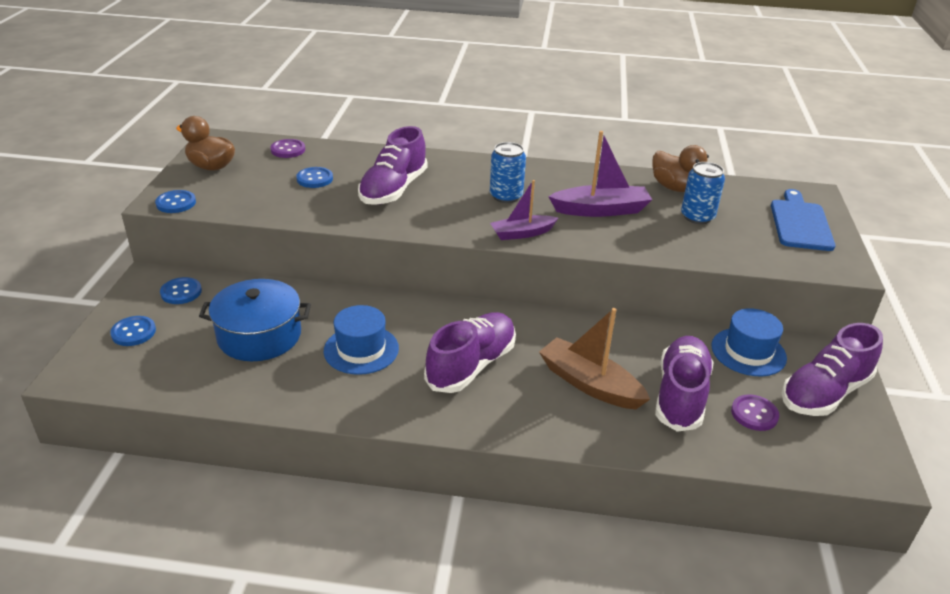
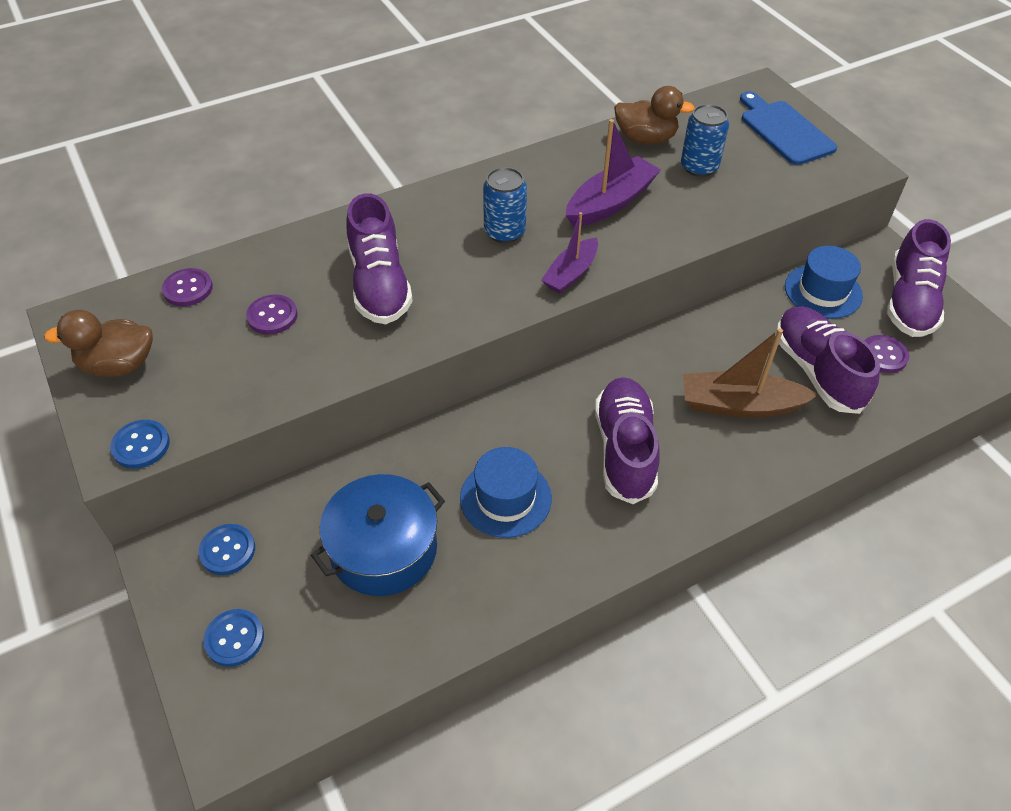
camera: 35 degrees left, 15 degrees up
(314, 179) = (272, 316): blue button -> purple button

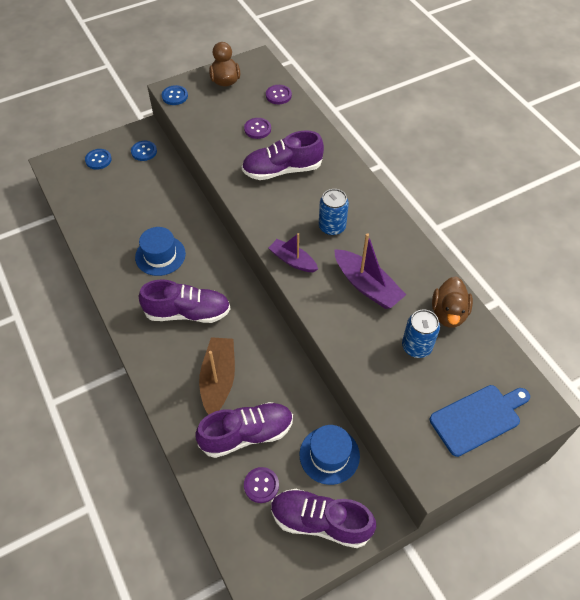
camera: 90 degrees right, 5 degrees up
(383, 549) = (136, 207): blue pot -> none

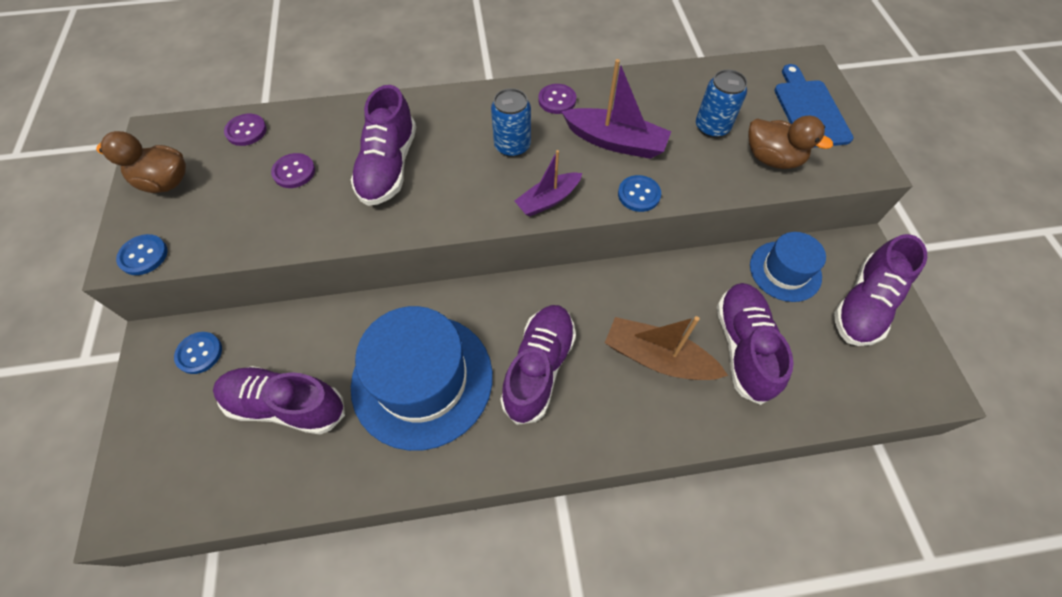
camera: 70 degrees left, 5 degrees up
(98, 160) = (168, 429): blue button -> blue button (639, 194)
(125, 200) = (286, 405): none -> purple shoe
(160, 255) = (422, 380): blue hat -> blue hat, size x1.80
(261, 485) = (813, 351): purple button -> purple button (557, 100)
(367, 286) = (615, 142): purple boat -> purple boat turned 45 degrees clockwise
(448, 313) = (677, 88): brown duck -> brown duck (772, 159)

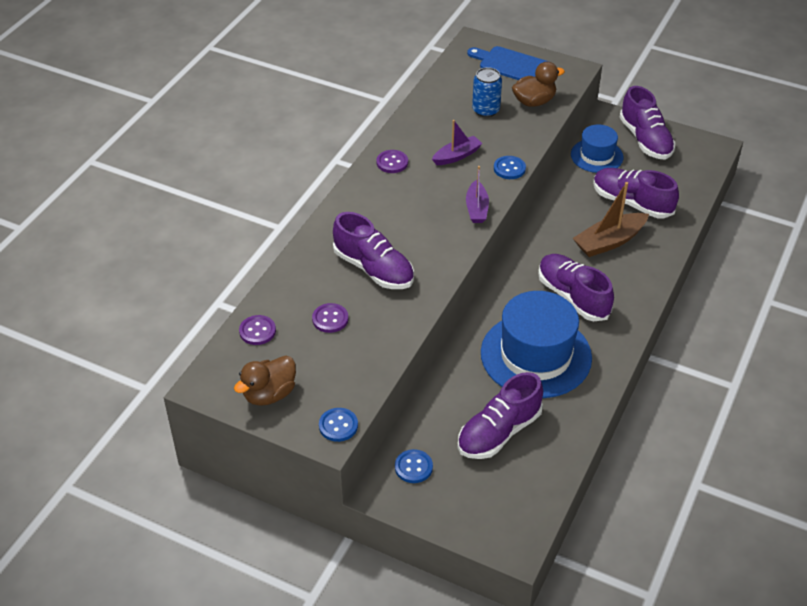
camera: 55 degrees left, 15 degrees down
(512, 146) = (414, 202): blue can -> none
(615, 142) = (457, 156): purple boat -> purple boat, size x0.65

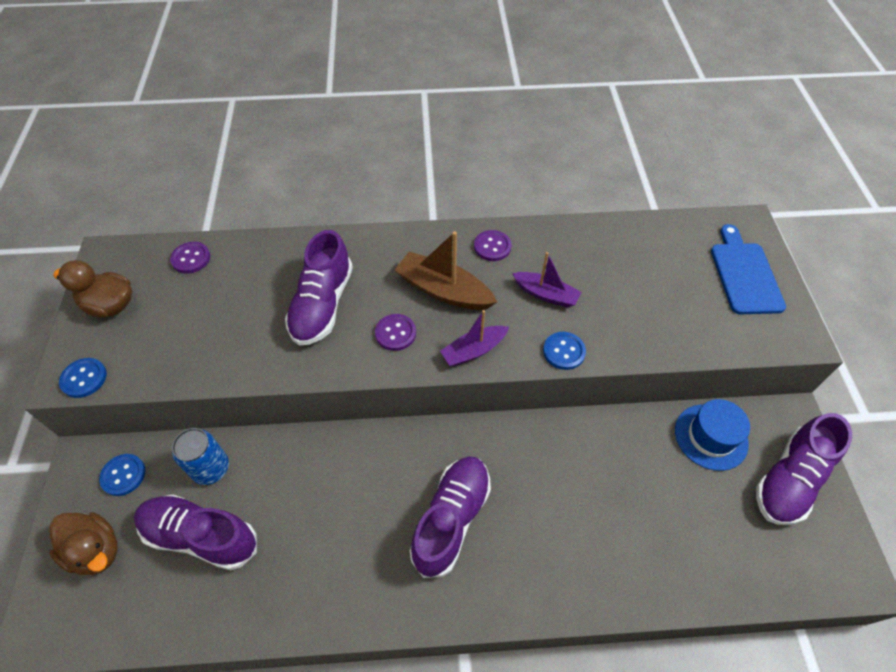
camera: 60 degrees right, 10 degrees up
(330, 319) = (232, 303): purple button -> purple button (395, 333)
(486, 110) = (644, 285): blue can -> blue can (211, 468)
(534, 101) = (701, 323): brown duck -> brown duck (96, 550)
(536, 355) = (335, 521): blue hat -> none
(609, 242) = (571, 519): brown boat -> brown boat (444, 290)
(632, 203) = (660, 515): purple shoe -> none

